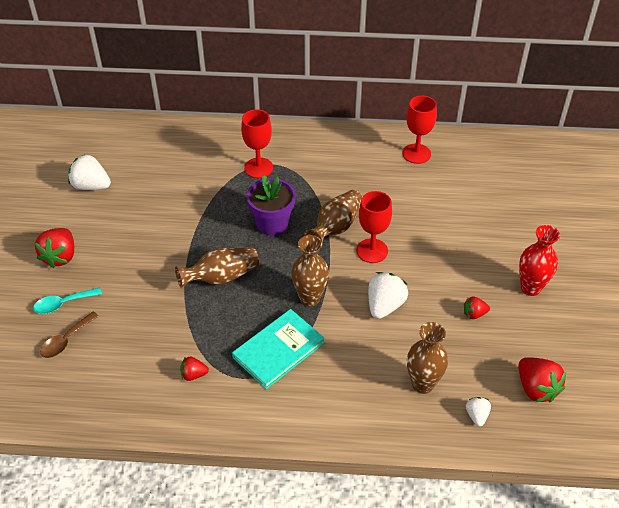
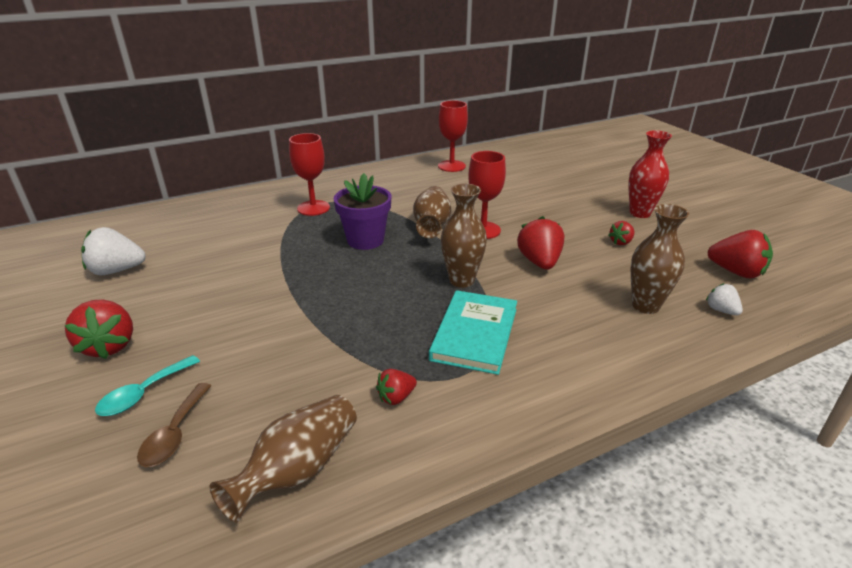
camera: 30 degrees left, 15 degrees down
(221, 277) = (348, 296): brown vase -> brown vase (298, 470)
(385, 305) = (539, 262): white strawberry -> red strawberry

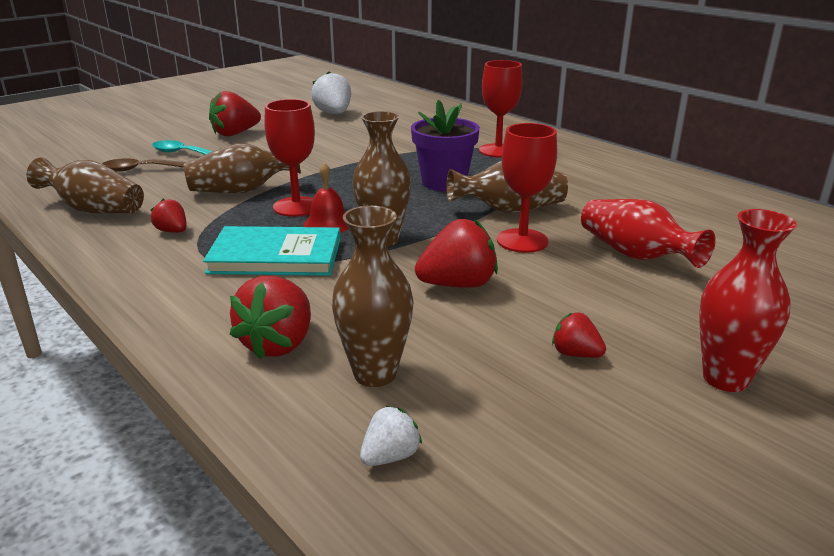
camera: 75 degrees right, 5 degrees down
(312, 347) = (242, 191): none -> brown vase
(420, 302) = (328, 223): none -> red bell
(451, 166) = (714, 202): red goblet -> red goblet (296, 207)
(513, 202) = (635, 255): none -> red vase
(736, 272) = (549, 495): red strawberry -> red strawberry (278, 344)

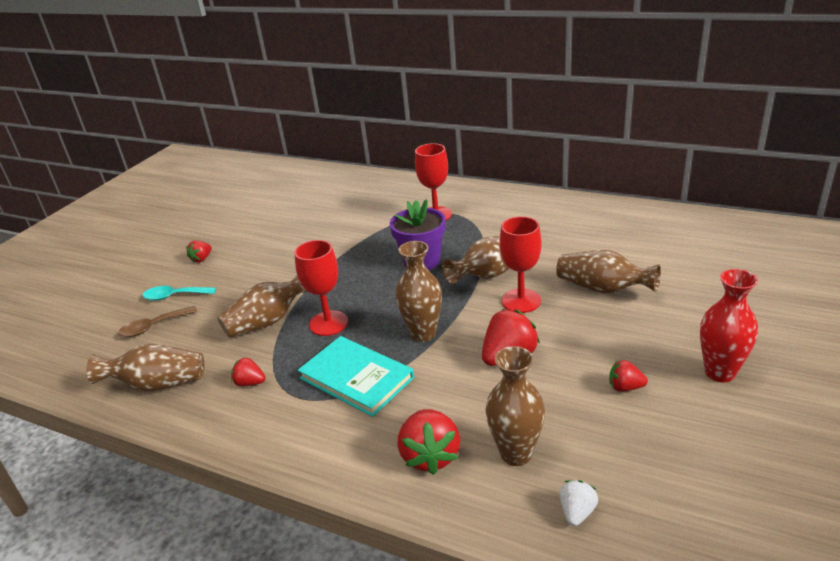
camera: 20 degrees left, 5 degrees up
(235, 134) = (201, 259): red strawberry -> red strawberry, size x0.55
(275, 256) = (356, 378): turquoise book -> turquoise book turned 60 degrees clockwise
(328, 223) = (368, 332): red bell -> none
(334, 114) = (269, 211): white strawberry -> none
(635, 255) = (603, 288): red vase -> brown vase

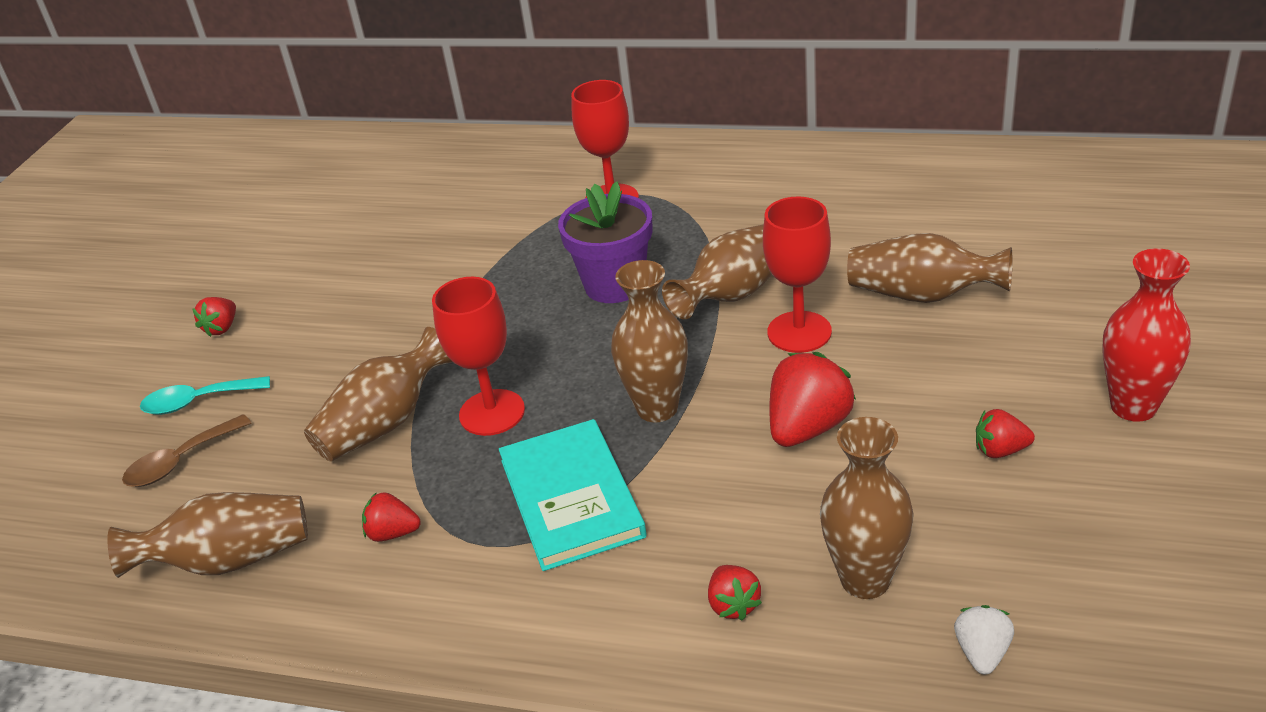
camera: 10 degrees left, 5 degrees up
(356, 378) = (571, 498): turquoise book -> turquoise book turned 45 degrees clockwise
(430, 456) = (733, 605): red strawberry -> red strawberry, size x0.55

